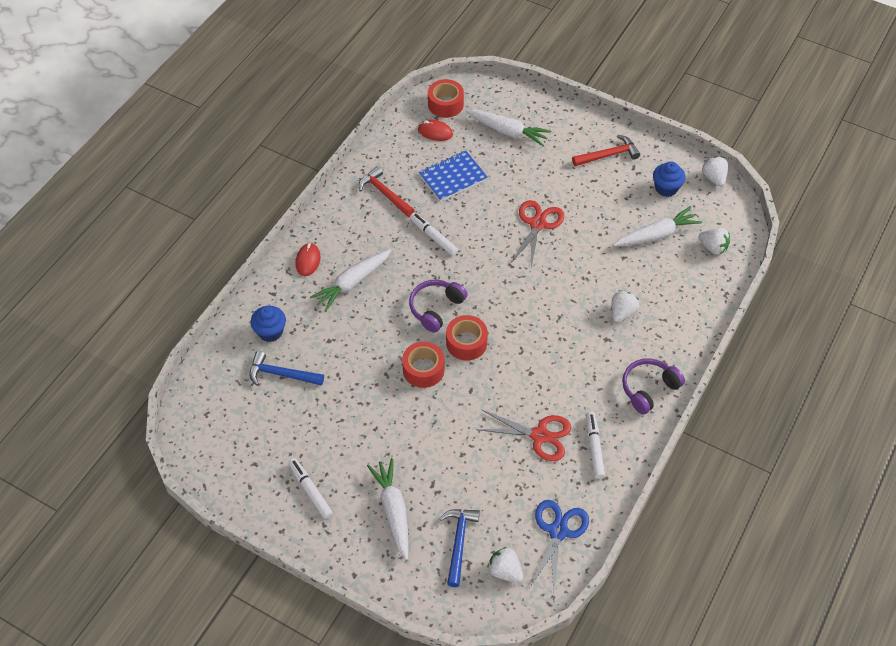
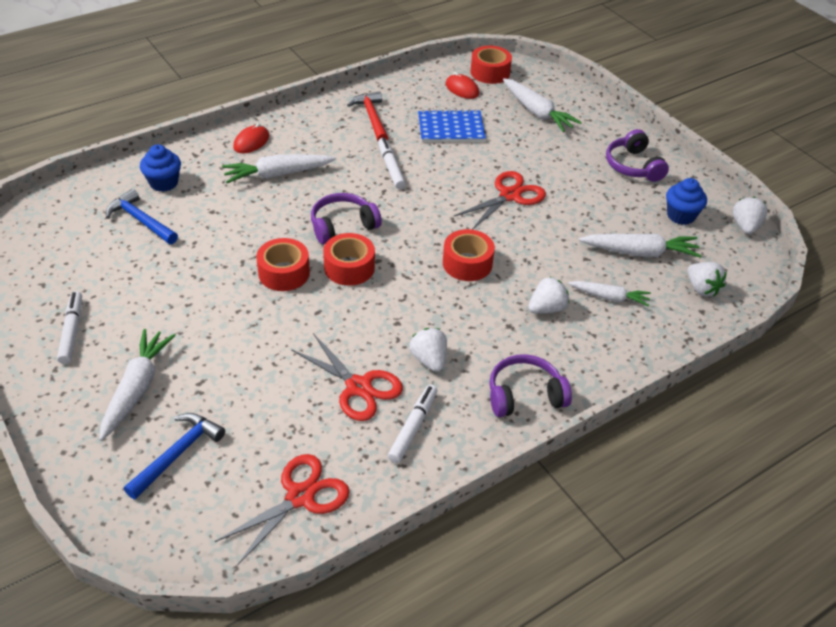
camera: 25 degrees right, 10 degrees down
(505, 571) = (203, 510): white strawberry -> white strawberry (429, 360)
(546, 300) = (467, 263): none -> red tape
(558, 531) = (300, 497): blue scissors -> red scissors
(608, 155) = (633, 166): red hammer -> purple headphones
(658, 284) = (609, 297): none -> white carrot

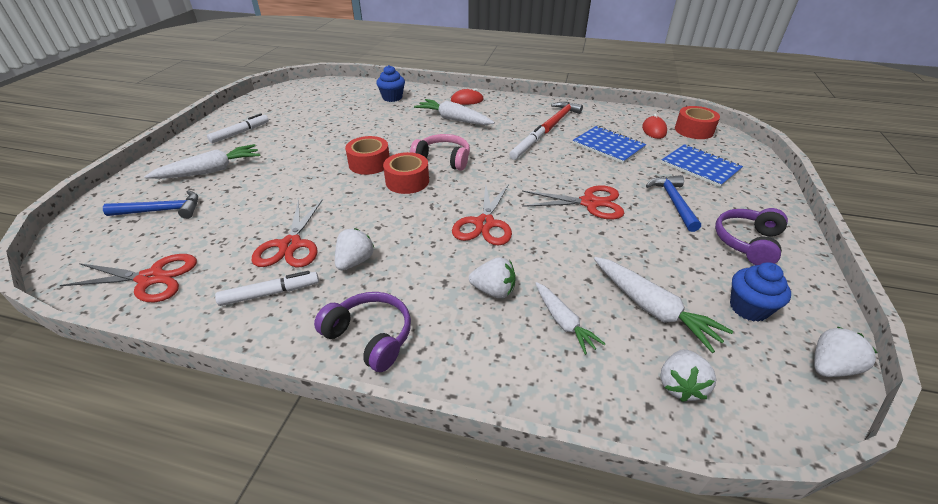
camera: 50 degrees right, 5 degrees down
(141, 220) = (353, 107): blue hammer -> blue hammer (673, 202)
(343, 226) = (443, 159): purple headphones -> pink headphones
(467, 263) = (484, 224): red tape -> red scissors
(537, 112) = (700, 167): white carrot -> blue notebook

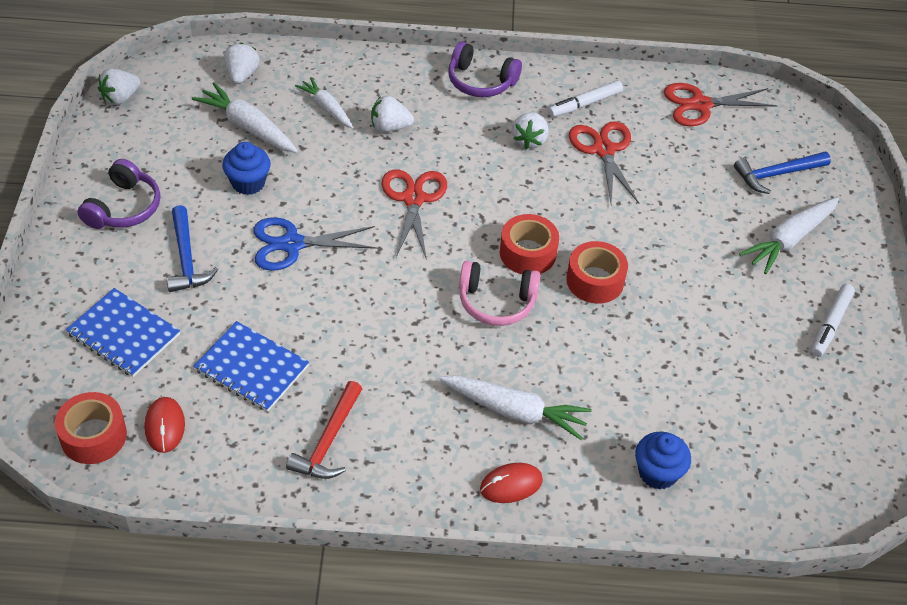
camera: 165 degrees right, 10 degrees up
(527, 146) = (378, 349): white marker -> none
(589, 203) = (292, 244): red scissors -> blue scissors
(748, 308) = (160, 137): blue cupcake -> blue cupcake (248, 183)

